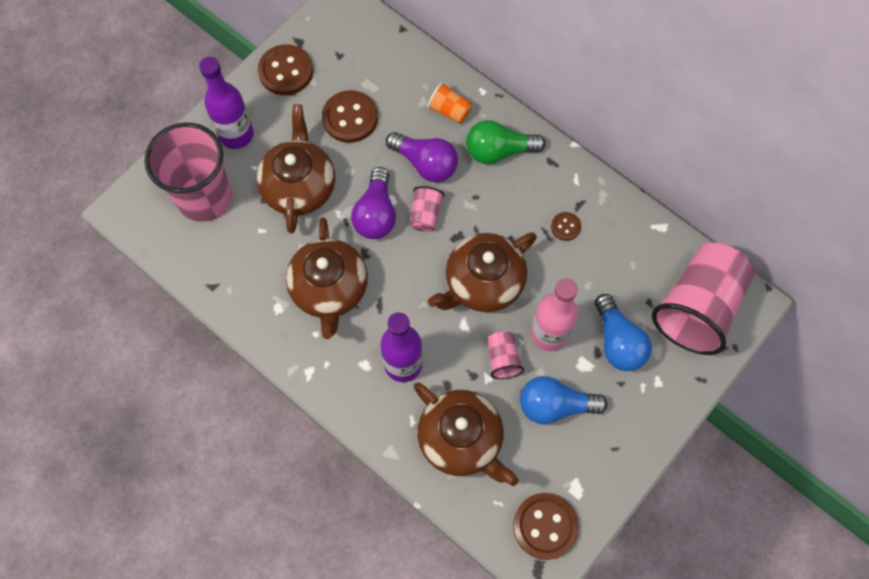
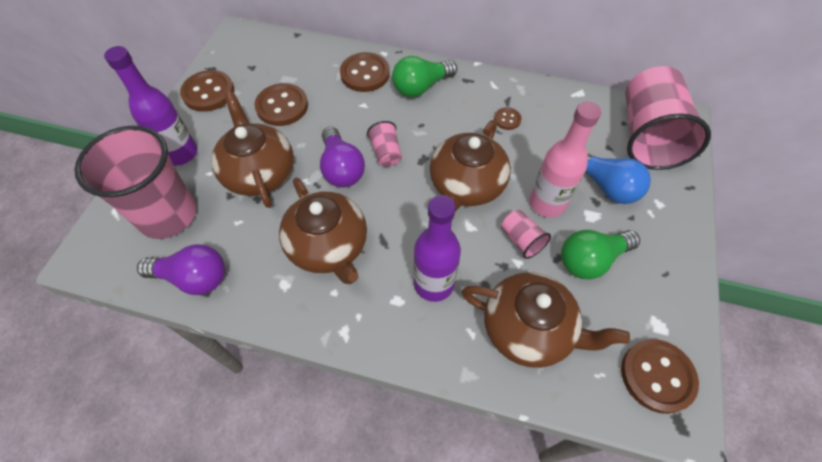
camera: 25 degrees left, 10 degrees down
(425, 164) = (365, 116): purple light bulb -> purple light bulb (193, 278)
(449, 111) = (365, 74): orange cup -> brown button
(555, 405) = (591, 260): blue light bulb -> green light bulb

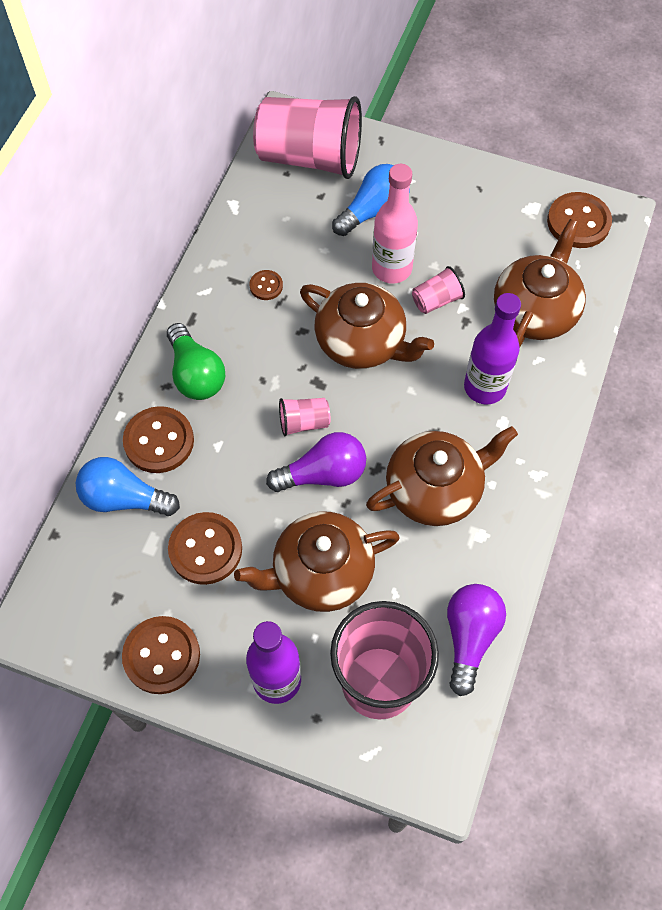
camera: 85 degrees left, 5 degrees up
(321, 62) = (124, 498): none -> blue light bulb
(591, 260) = (462, 244): green light bulb -> none

